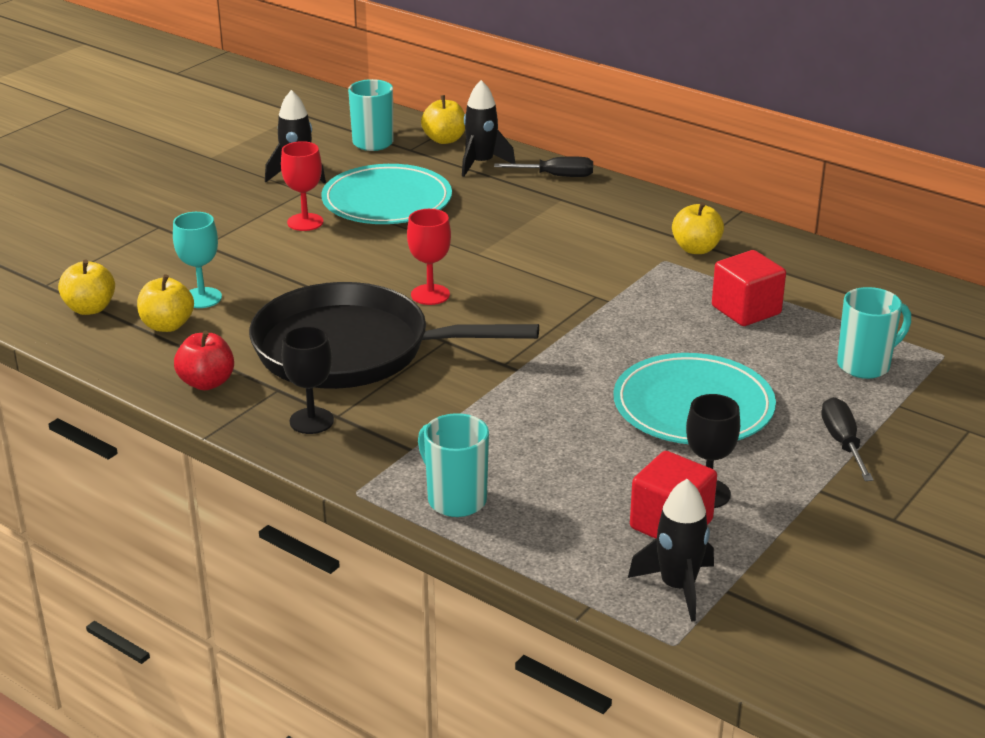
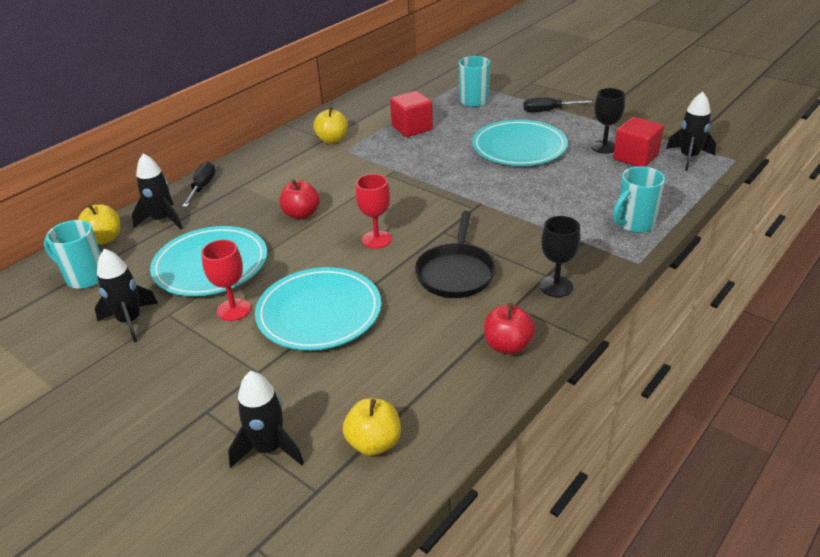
camera: 85 degrees left, 5 degrees up
(102, 259) = (269, 448): none -> black rocket
(167, 325) = (412, 381): yellow apple -> none
(202, 298) = (364, 363): turquoise goblet -> none
(290, 268) = (319, 313): none -> turquoise plate
(351, 350) = (456, 273): black pan -> black pan, size x0.59
(491, 243) = (301, 214): none -> red apple

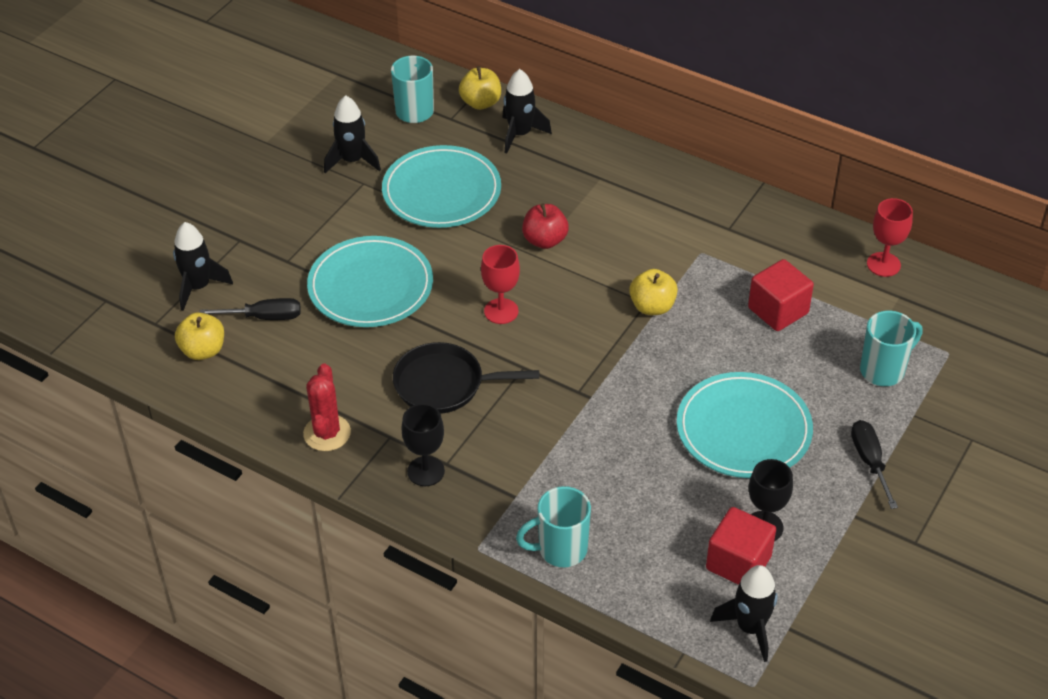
camera: 80 degrees right, 10 degrees up
(202, 187) = (591, 147): black screwdriver -> black screwdriver (264, 317)
(233, 310) = (372, 225): red goblet -> red goblet (883, 264)
(332, 140) = (727, 236): yellow apple -> yellow apple (652, 306)
(507, 346) = (327, 433): red apple -> red cactus
(634, 224) = (560, 550): turquoise mug -> turquoise mug turned 60 degrees counterclockwise

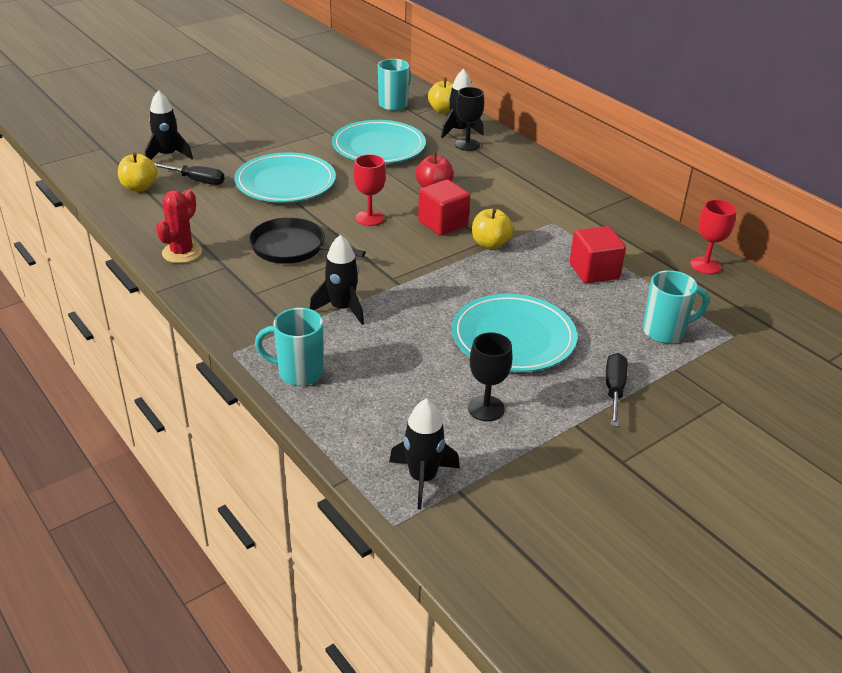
camera: 20 degrees right, 10 degrees down
(352, 161) = (329, 119): black rocket -> black rocket (342, 308)
(426, 471) = (234, 294): black goblet -> black goblet (467, 145)
(738, 562) = (445, 427): red cube -> red cube (443, 223)

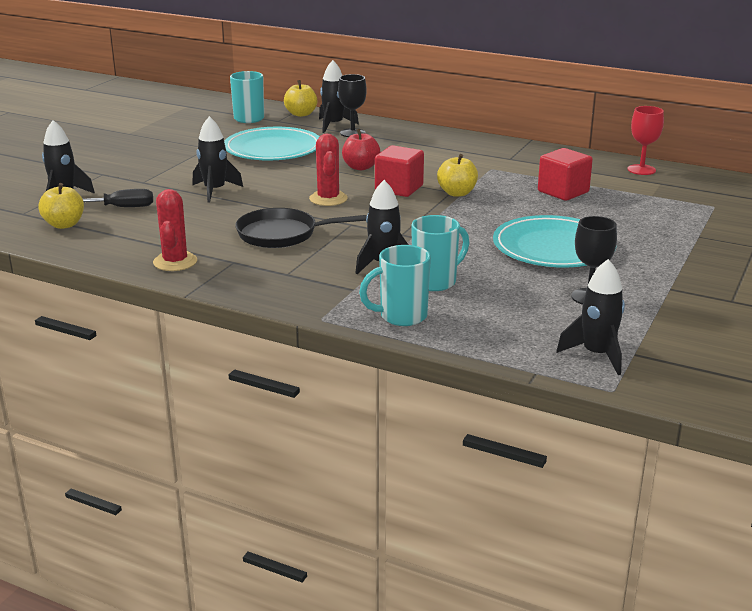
camera: 25 degrees left, 10 degrees down
(285, 183) = (215, 191): turquoise plate -> black rocket
(369, 218) = (328, 199): red goblet -> red cactus
(614, 390) = (671, 260): black screwdriver -> none
(665, 332) = (663, 216): turquoise mug -> turquoise mug (436, 282)

